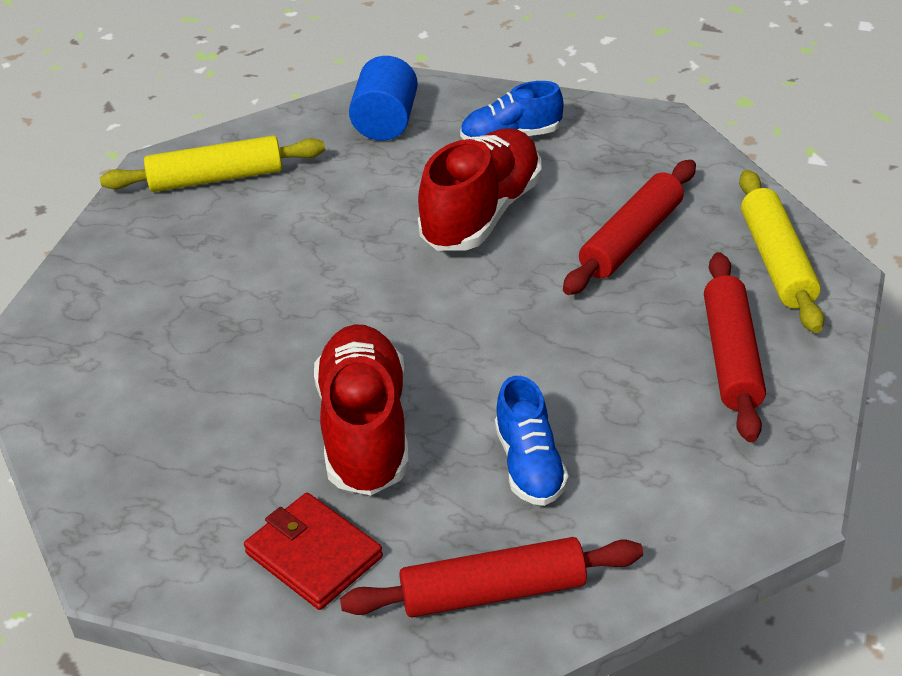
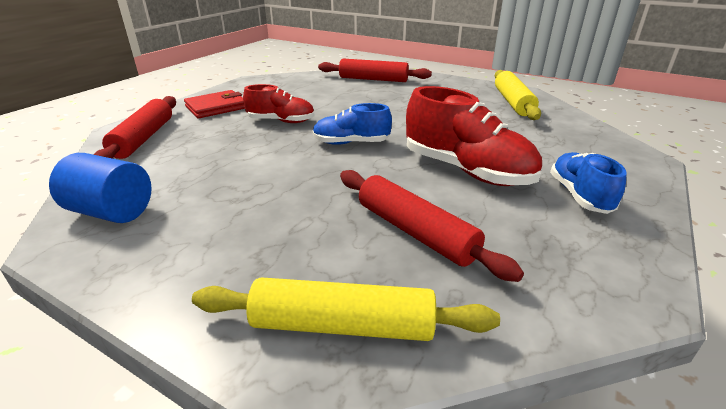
camera: 100 degrees right, 10 degrees down
(365, 431) = (281, 121): red shoe -> red shoe, size x0.61
(385, 122) = (588, 149): blue cylinder -> blue cylinder (112, 212)
(529, 465) = (212, 156): blue shoe -> blue shoe (351, 143)
(732, 356) = (230, 254): red rolling pin -> red rolling pin (373, 79)

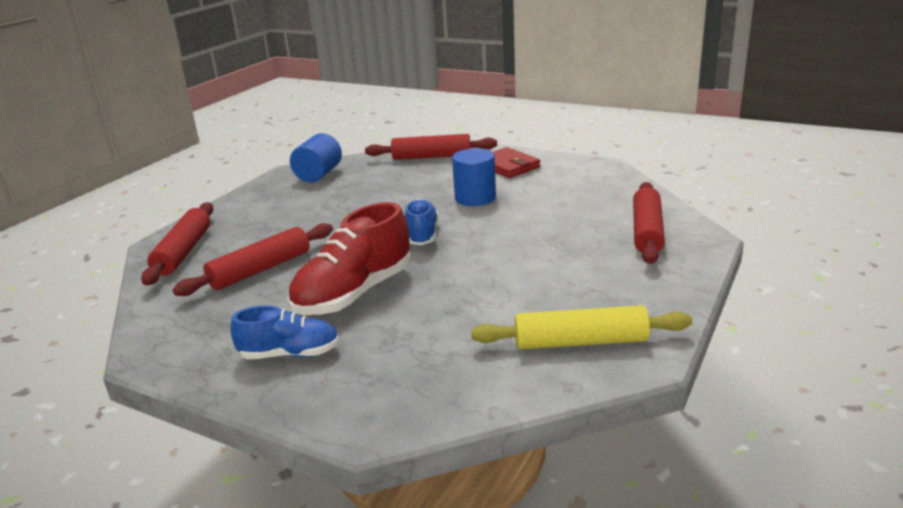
camera: 90 degrees right, 5 degrees down
(281, 121) = (475, 198): red shoe -> blue cylinder
(342, 325) = (184, 252): yellow rolling pin -> red rolling pin

